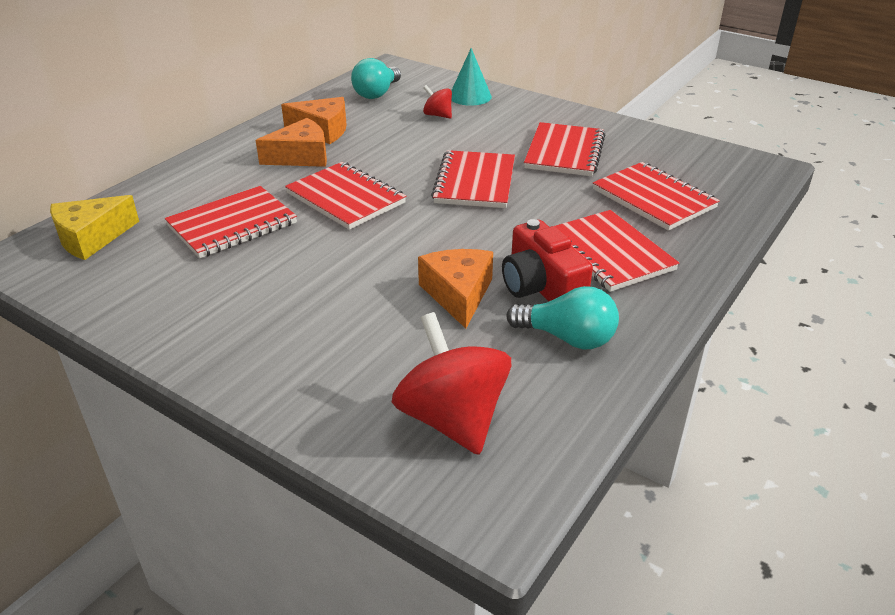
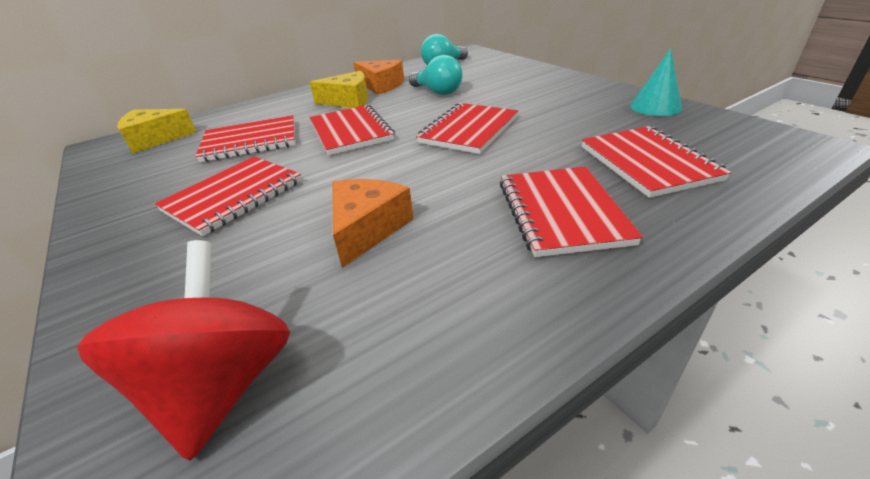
camera: 25 degrees right, 0 degrees up
(301, 156) = (348, 101): orange cheese -> yellow cheese
(438, 115) = (478, 81): red spinning top -> none
(470, 96) = (515, 70): turquoise cone -> turquoise cone (655, 107)
(541, 287) = (458, 236): red camera -> none
(564, 152) = (572, 114): red notebook -> red notebook (234, 196)
(567, 338) = (444, 306): turquoise light bulb -> turquoise light bulb (437, 92)

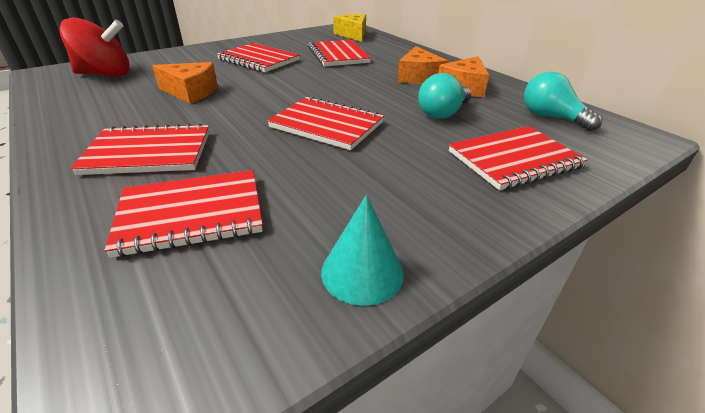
camera: 85 degrees right, 0 degrees up
(348, 101) = (418, 77): yellow cheese -> orange cheese
(351, 132) = (343, 81): red notebook -> red notebook (514, 160)

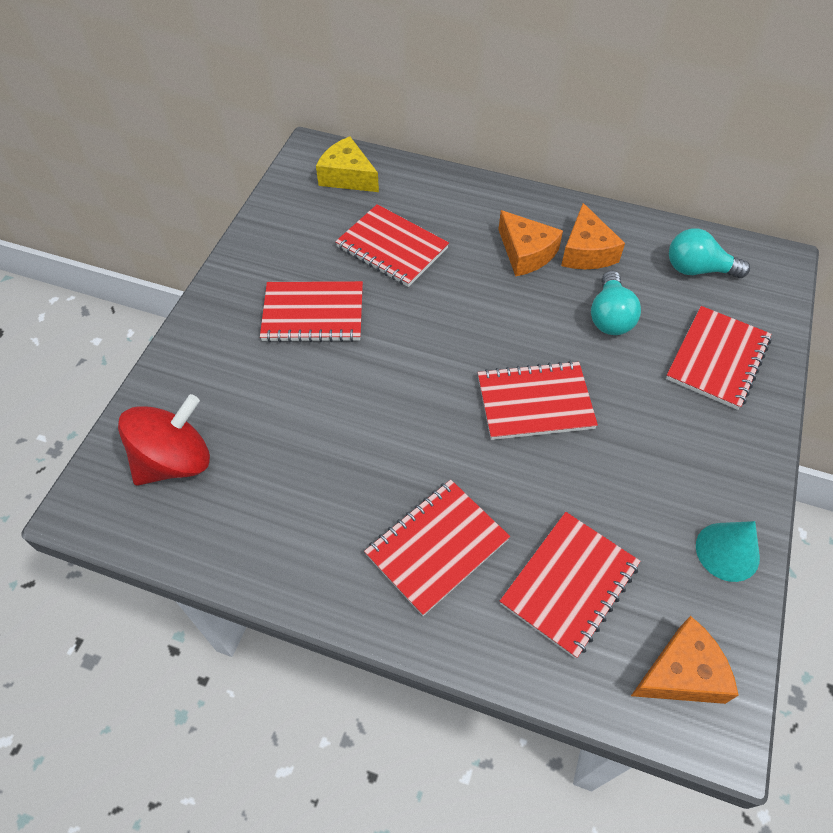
camera: 35 degrees left, 20 degrees up
(191, 92) = (333, 431): orange cheese -> orange cheese (681, 673)

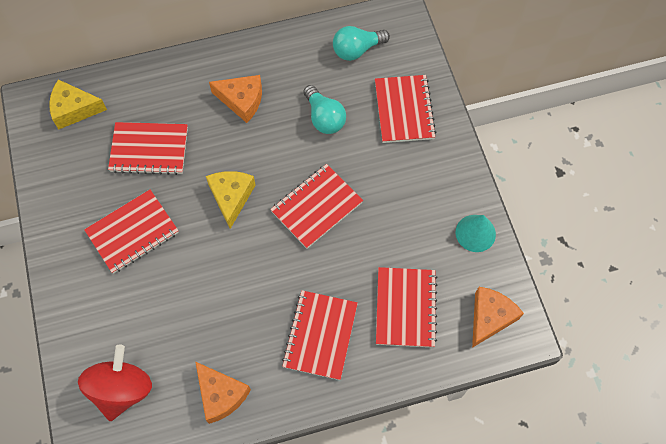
camera: 35 degrees left, 10 degrees up
(443, 338) = (231, 197): none -> yellow cheese
(586, 251) = (280, 76): orange cheese -> orange cheese (221, 395)

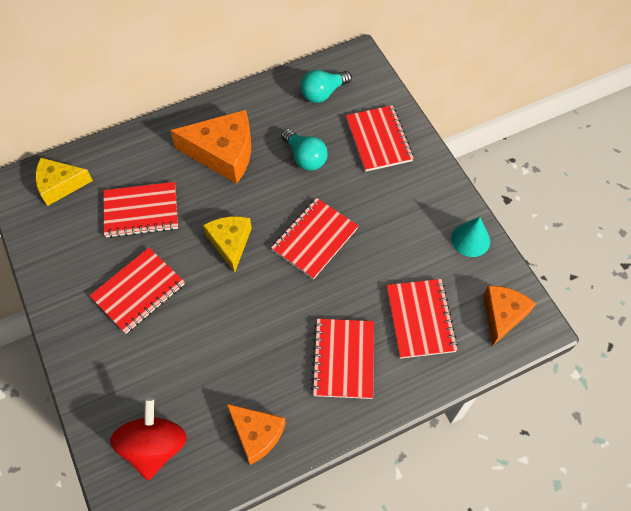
camera: 10 degrees left, 5 degrees down
(242, 101) = (223, 153): orange cheese -> orange cheese, size x1.55

